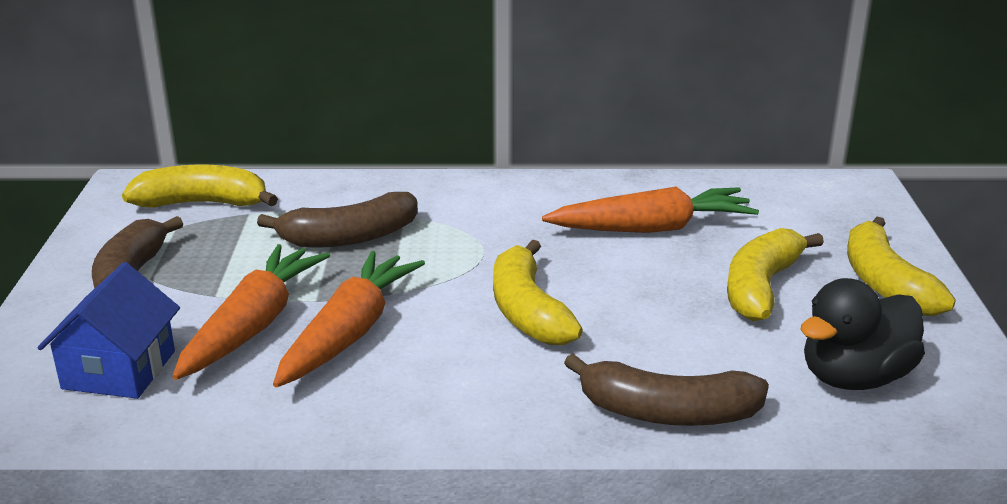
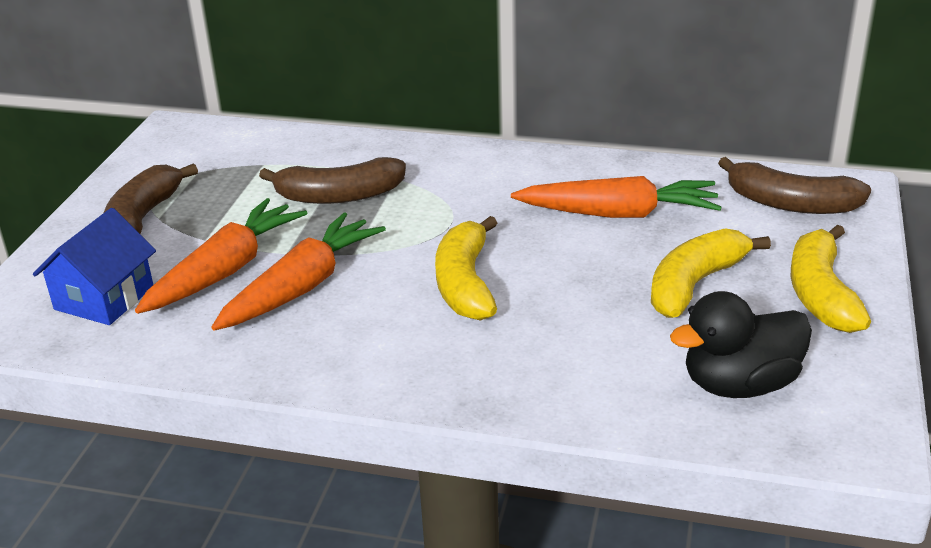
camera: 15 degrees right, 5 degrees up
(202, 203) = (228, 151): yellow banana -> none
(667, 413) = (546, 395): brown banana -> brown banana (790, 204)

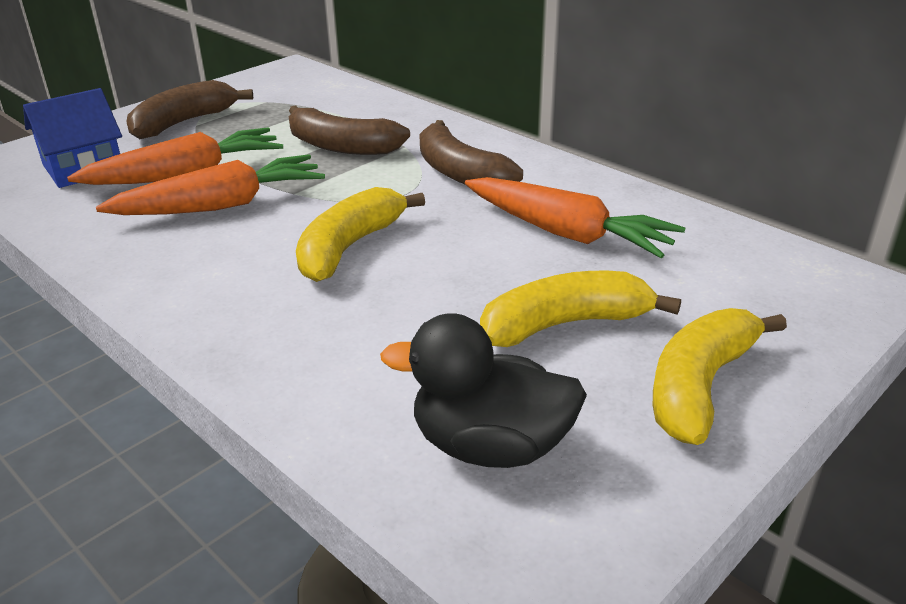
camera: 30 degrees right, 0 degrees up
(790, 204) = (769, 281): brown banana -> brown banana (460, 173)

